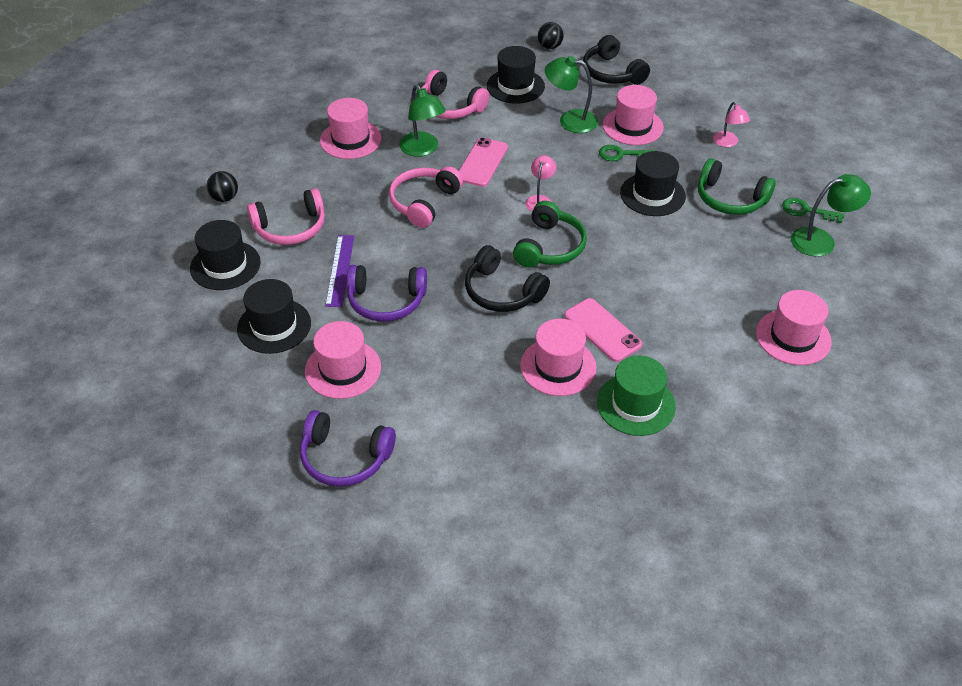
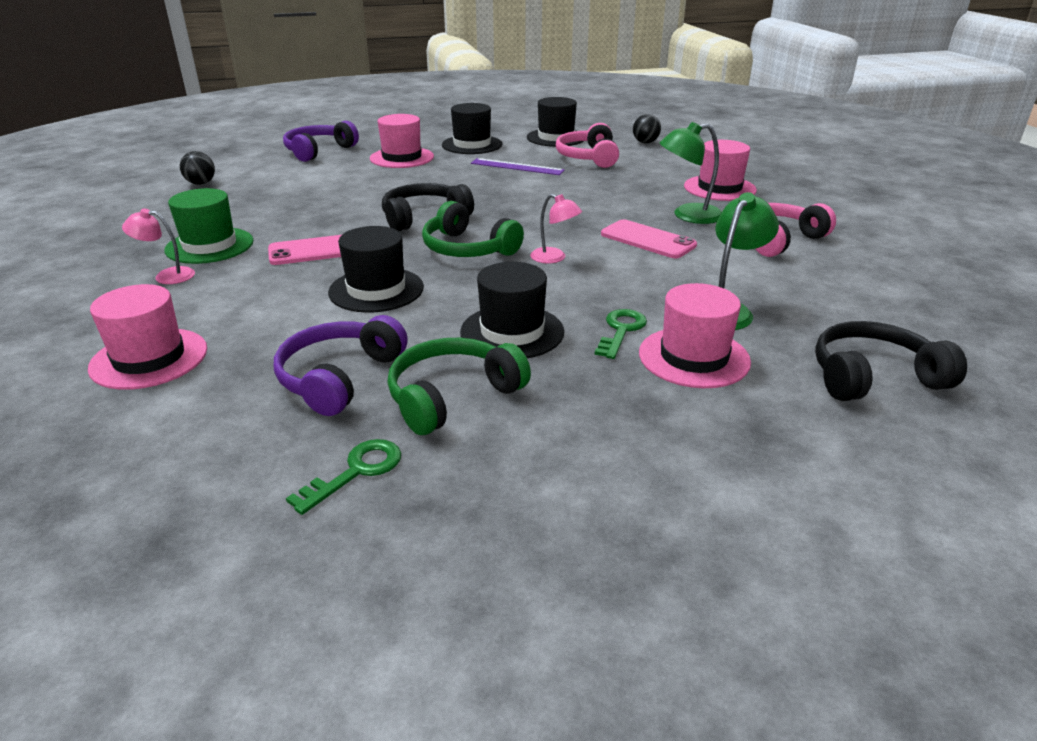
camera: 110 degrees right, 15 degrees down
(386, 301) = (461, 176): purple headphones -> purple headphones (339, 377)
(424, 202) = (590, 205): pink headphones -> none
(515, 86) = (828, 287): black hat -> black hat (376, 290)
(549, 47) = (961, 336): black ball -> black ball (201, 183)
(558, 366) = (301, 223): pink hat -> none
(727, 143) = (606, 445): pink lamp -> pink lamp (167, 276)
(821, 240) = (274, 459): green lamp -> none

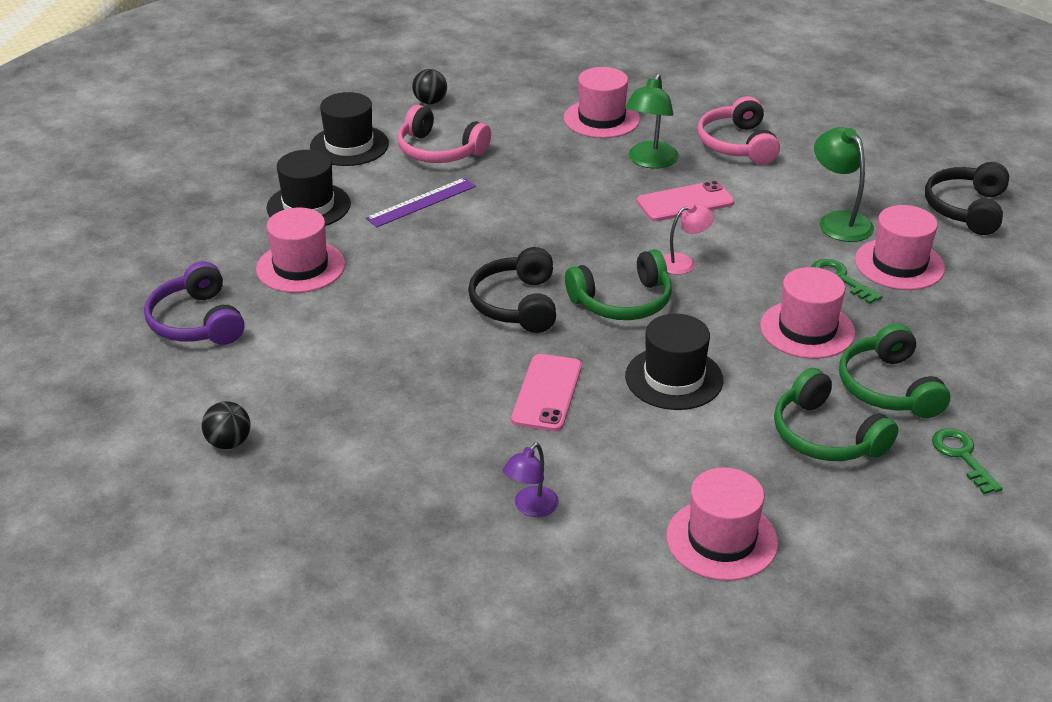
camera: 60 degrees left, 5 degrees up
(167, 276) = (531, 508): pink lamp -> purple lamp
(209, 246) = (467, 466): green hat -> none
(339, 377) = (826, 436): purple headphones -> green headphones
(512, 332) = (807, 329): black hat -> pink hat

